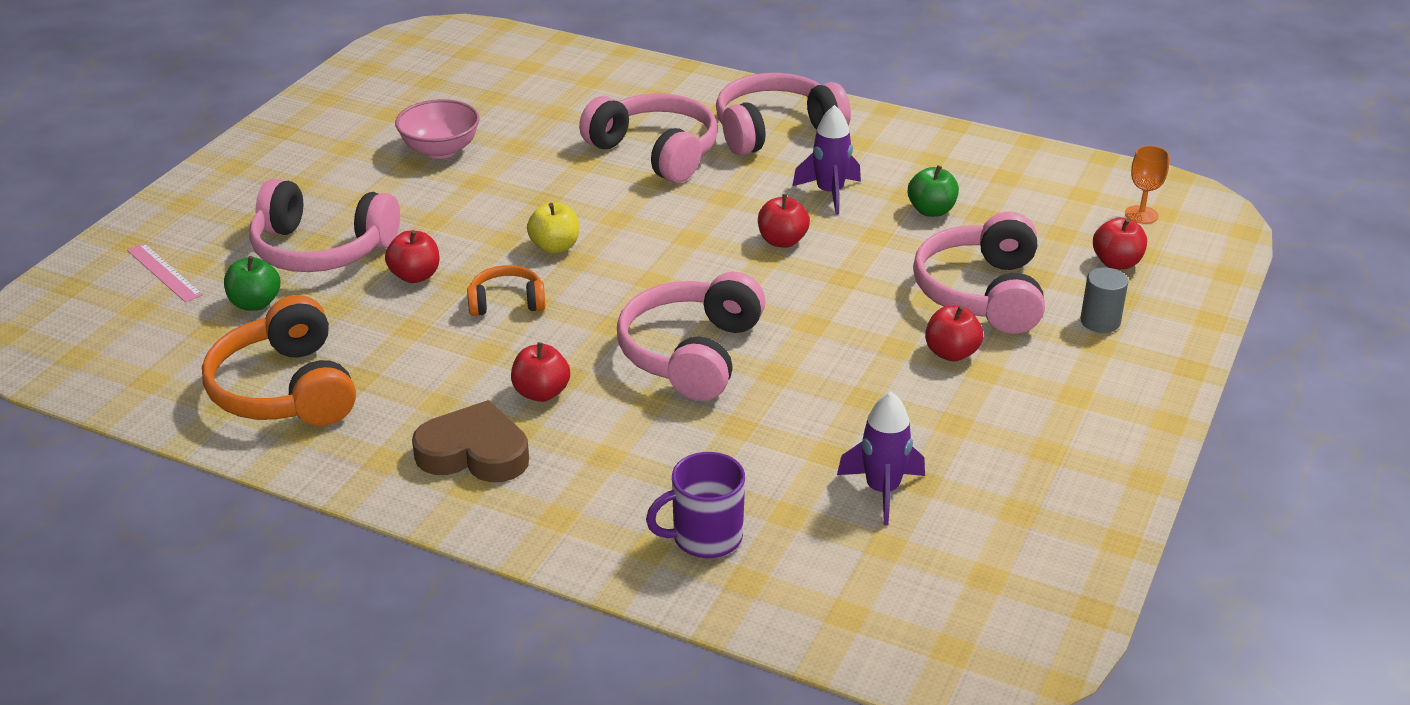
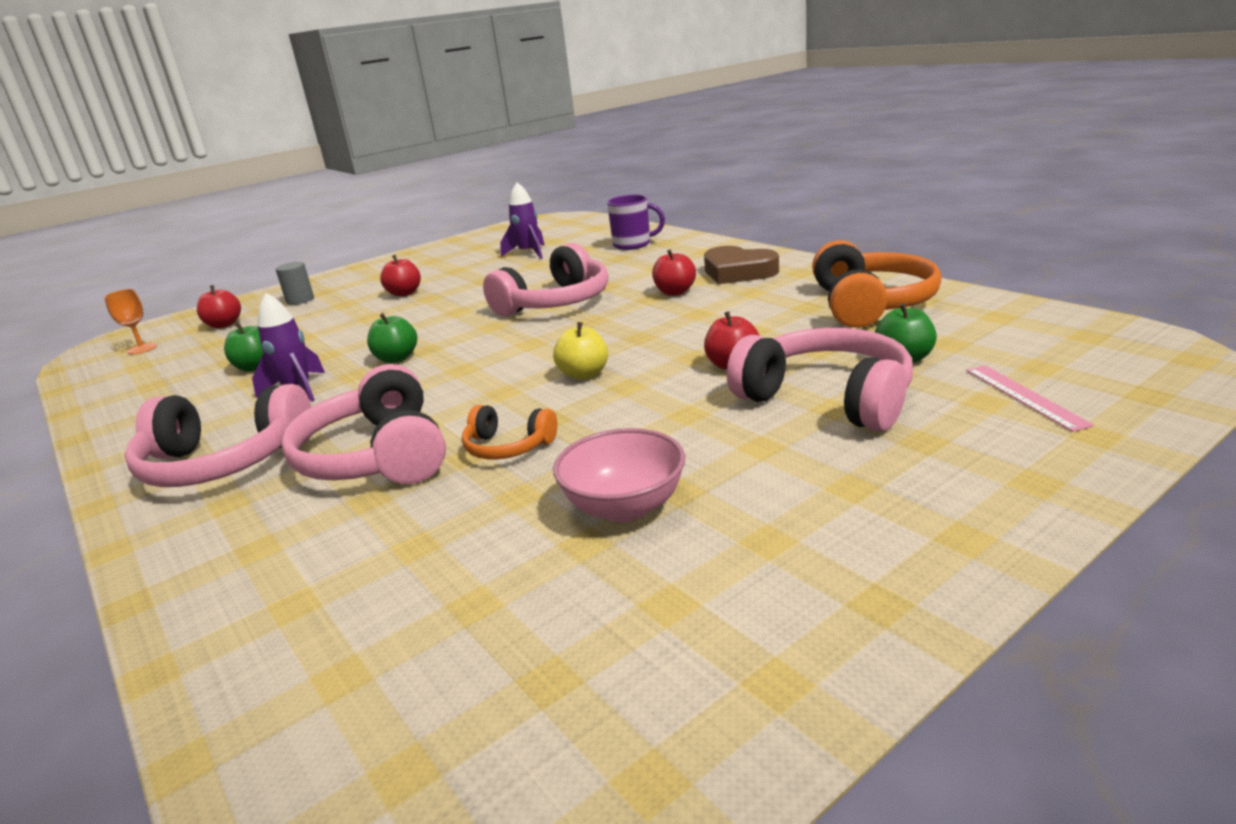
camera: 150 degrees left, 10 degrees down
(507, 302) = (661, 339): orange headphones -> orange headphones (508, 447)
(782, 241) = (396, 358): red apple -> green apple
(982, 293) = (331, 317): pink headphones -> none

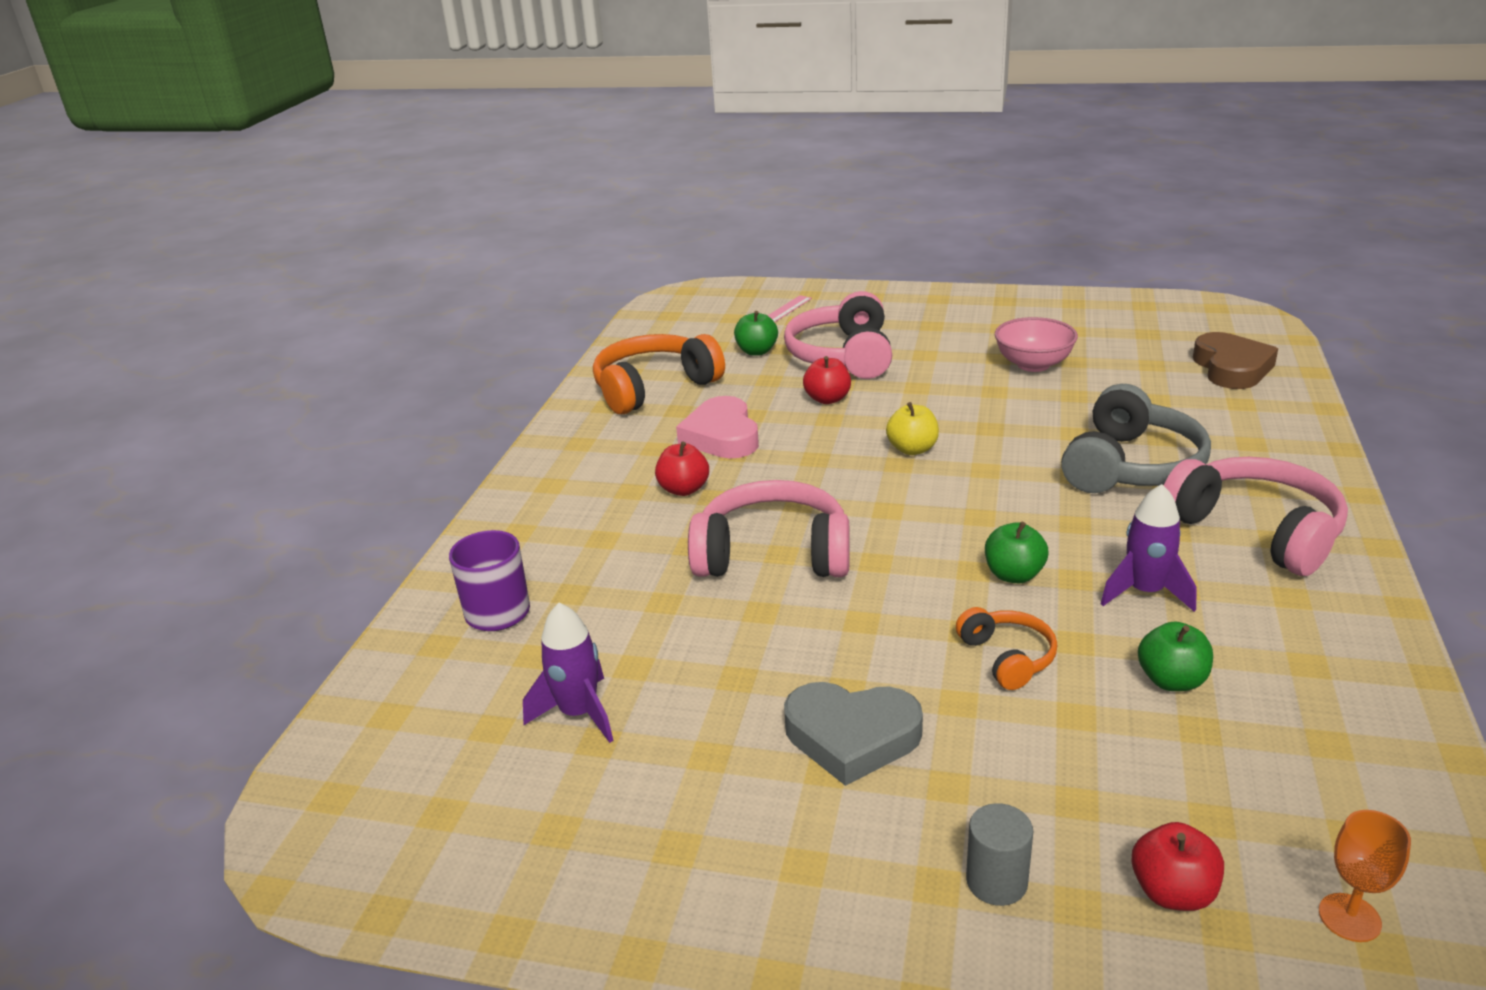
camera: 130 degrees left, 5 degrees up
(377, 456) = (1131, 466): pink headphones -> grey headphones
(404, 293) = (851, 737): red apple -> grey heart
(508, 447) = (1042, 424): orange headphones -> orange headphones (1007, 657)
(733, 314) = (722, 436): none -> pink heart
(738, 272) = (595, 477): brown heart -> brown heart (1231, 368)

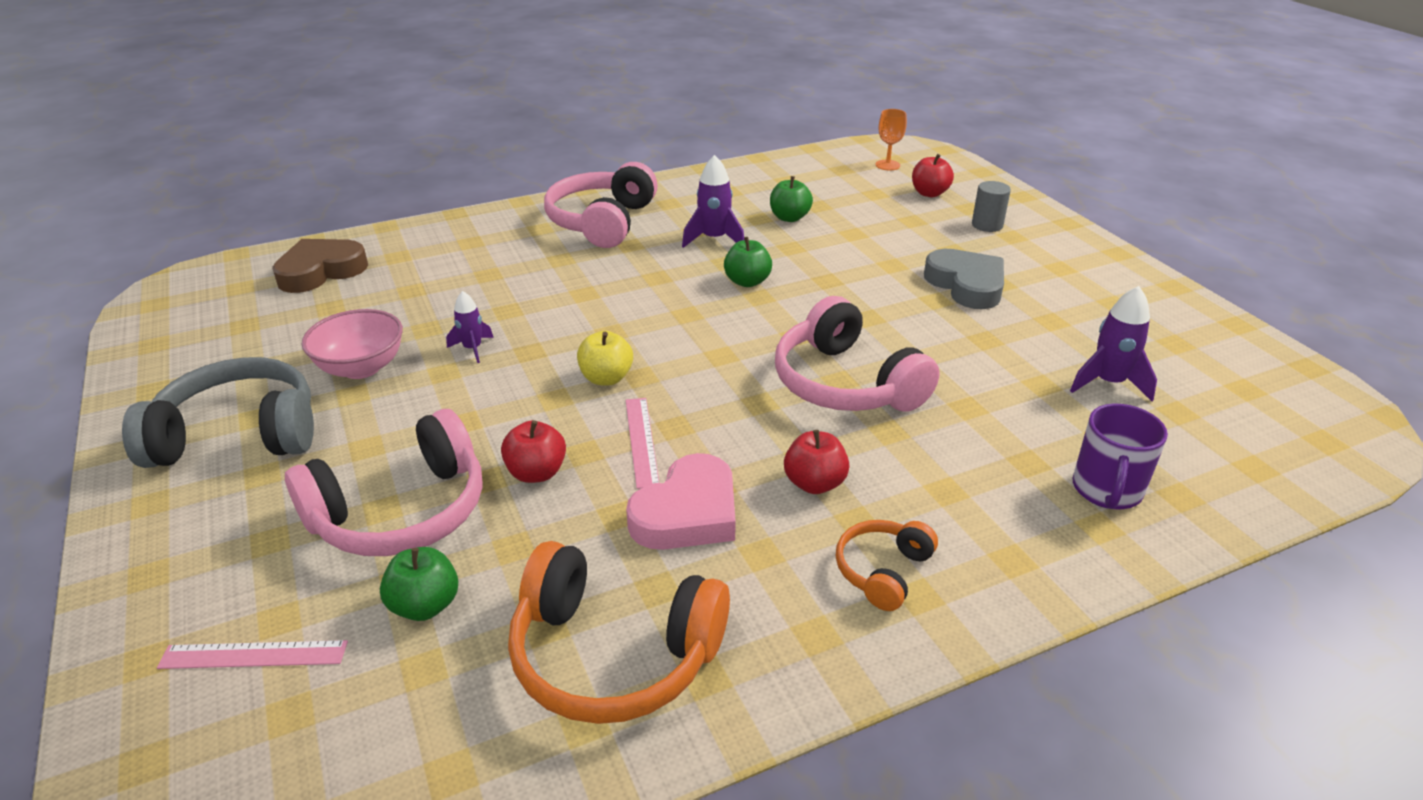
camera: 130 degrees left, 5 degrees up
(814, 441) = (641, 441): none -> pink ruler
(1007, 657) = (833, 262): orange headphones -> orange headphones (882, 571)
(1019, 407) = (472, 349): none -> purple rocket
(1131, 466) = (548, 276): grey headphones -> grey headphones (238, 435)

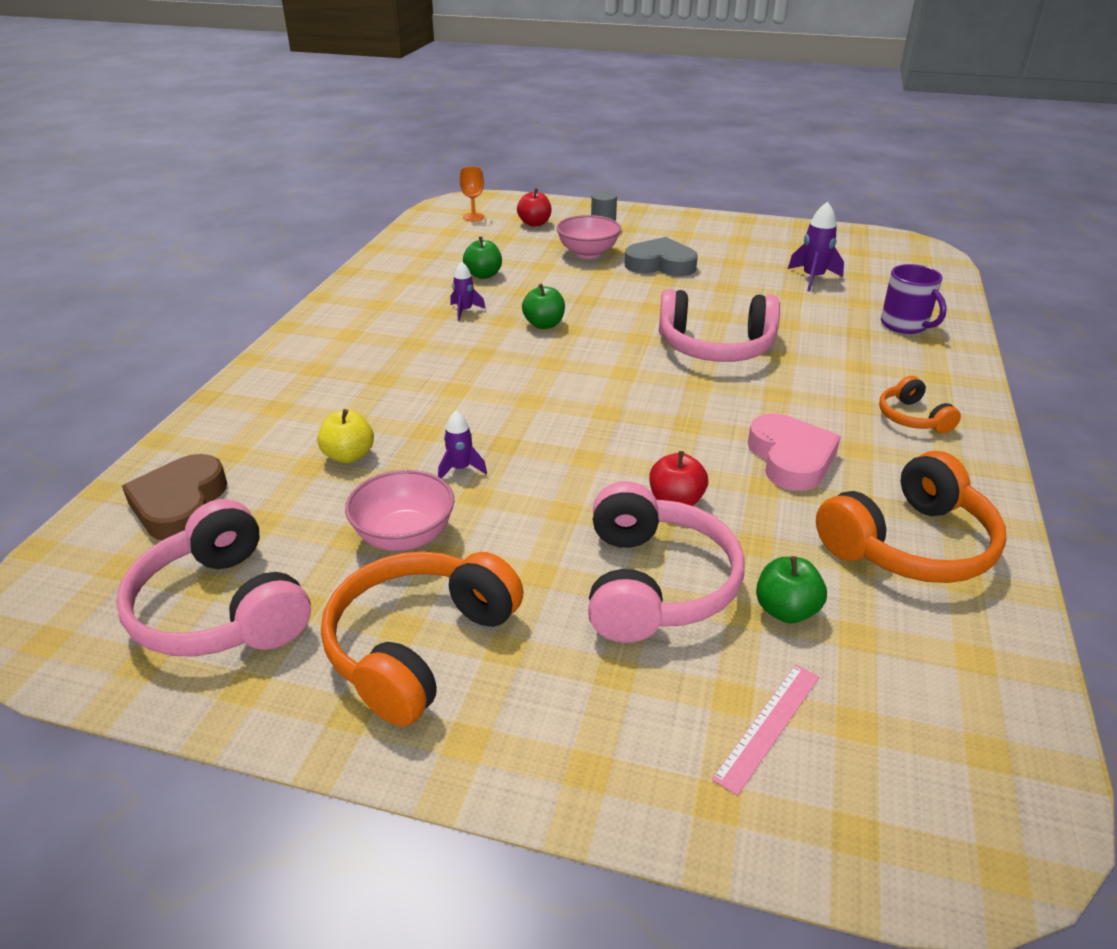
camera: 50 degrees left, 0 degrees up
(238, 435) = (419, 646): grey headphones -> orange headphones
(602, 222) = (356, 340): pink headphones -> pink headphones (221, 609)
(606, 378) = (590, 426): yellow apple -> yellow apple (349, 456)
(641, 441) = (688, 443): pink ruler -> none
(714, 239) = (465, 311): purple rocket -> purple rocket, size x0.63
(814, 483) = (808, 402): red apple -> none
(919, 241) = (588, 253): none -> pink bowl

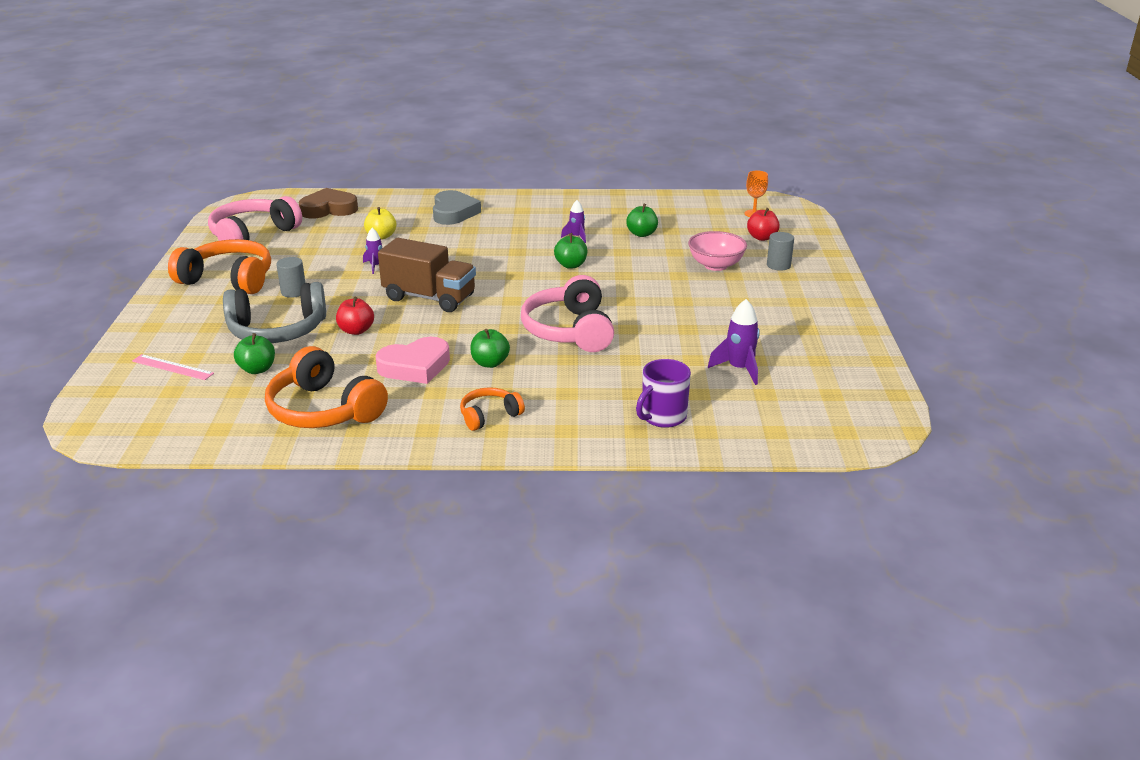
camera: 75 degrees right, 5 degrees down
(404, 536) = (311, 262): pink bowl -> none
(514, 561) = (293, 292): none -> grey cylinder
(592, 430) = (429, 298): none -> brown truck
(654, 584) = (277, 330): pink headphones -> grey headphones
(660, 264) = (715, 297): grey heart -> grey heart (453, 213)
(787, 404) = (490, 363): none -> green apple

